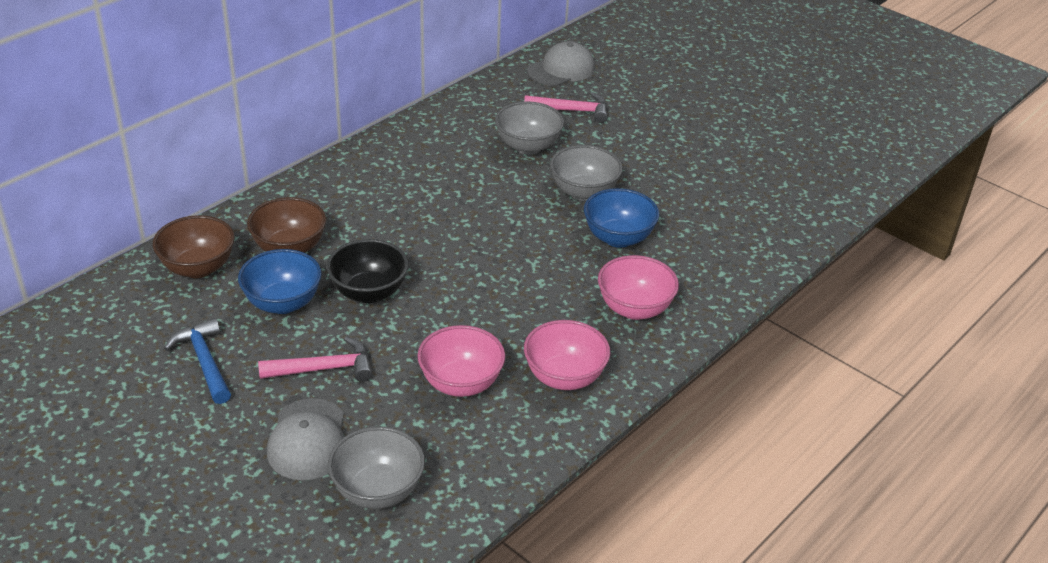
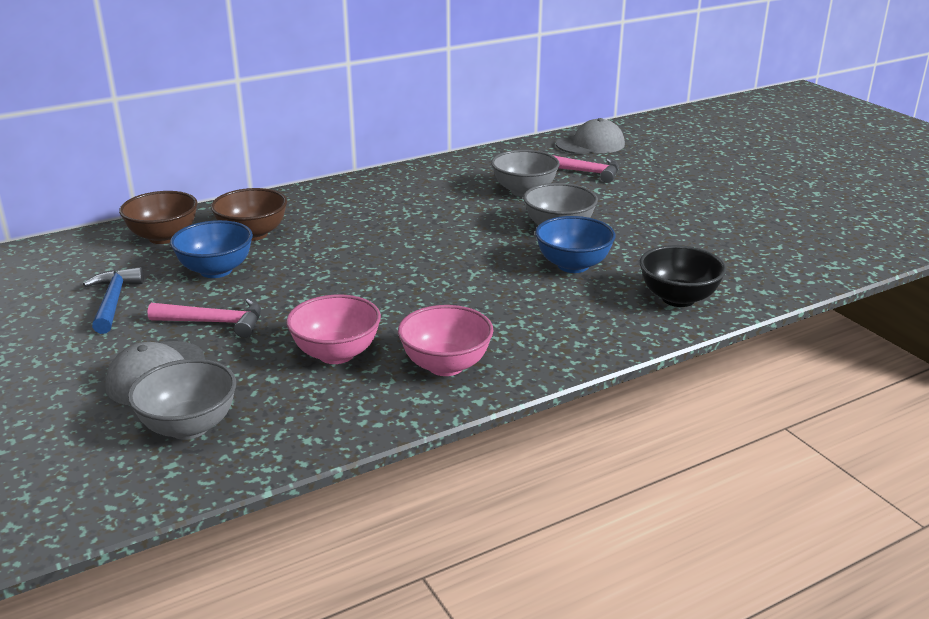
camera: 20 degrees right, 10 degrees down
(369, 292) = (299, 273): black bowl -> black bowl (678, 298)
(634, 309) = (556, 322): pink bowl -> none

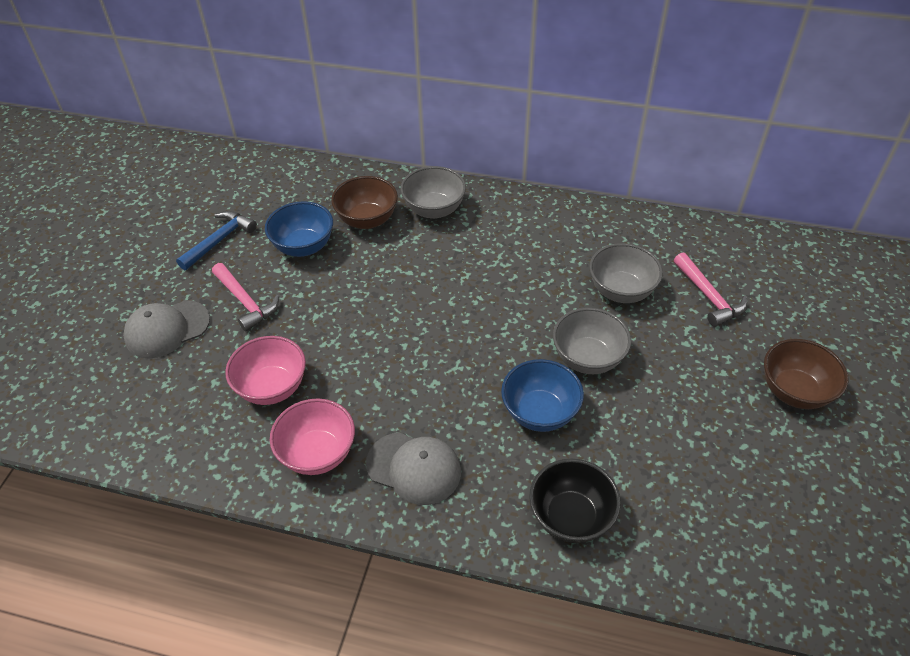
camera: 45 degrees right, 20 degrees up
(164, 237) = (314, 189): brown bowl -> brown bowl (794, 391)
(189, 426) = (131, 392): grey bowl -> grey bowl (434, 210)
(590, 144) = (768, 260): grey cap -> grey cap (414, 468)

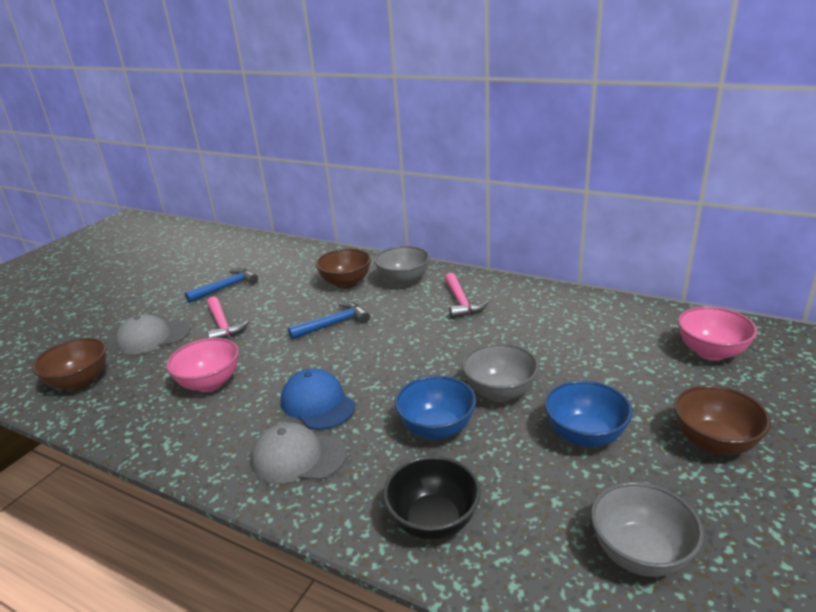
camera: 15 degrees right, 20 degrees down
(112, 407) = (80, 382): none -> brown bowl
(304, 246) = (287, 295): blue bowl -> blue bowl (585, 436)
(318, 453) = (220, 435): pink bowl -> pink bowl (711, 352)
(378, 285) = (333, 324): none -> blue hammer
(405, 398) = (317, 403): none -> blue cap
(414, 468) = (298, 457): grey cap -> grey cap turned 150 degrees clockwise
(621, 291) = (550, 346): grey bowl -> grey bowl (640, 553)
(708, 296) = (636, 357): pink hammer -> pink hammer (461, 302)

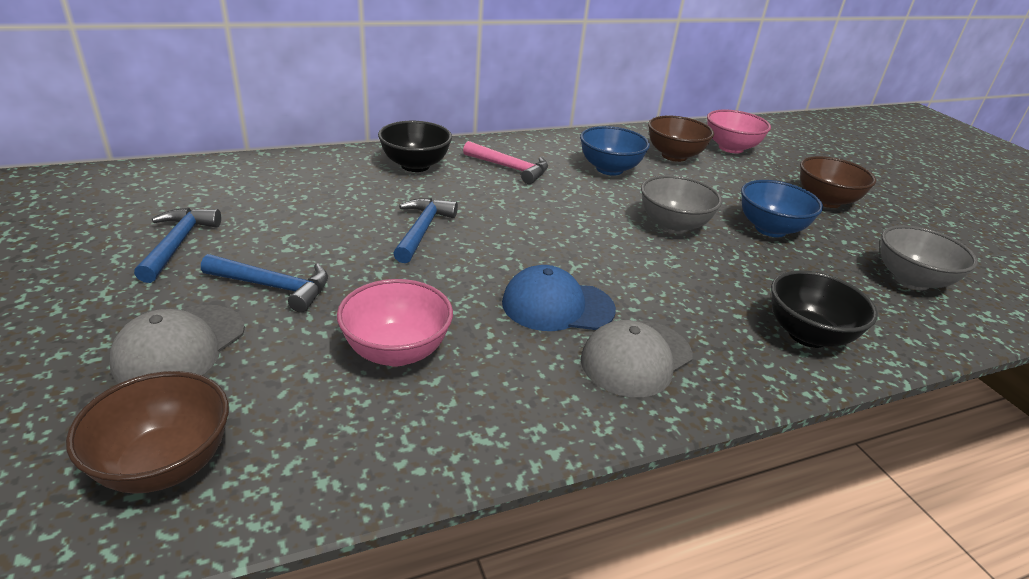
camera: 55 degrees left, 5 degrees up
(222, 325) = (274, 287): pink hammer -> blue hammer
(346, 283) = (353, 187): brown bowl -> brown bowl (674, 156)
(403, 280) = (415, 165): grey bowl -> black bowl
(437, 429) = (686, 273): blue bowl -> blue bowl (609, 169)

